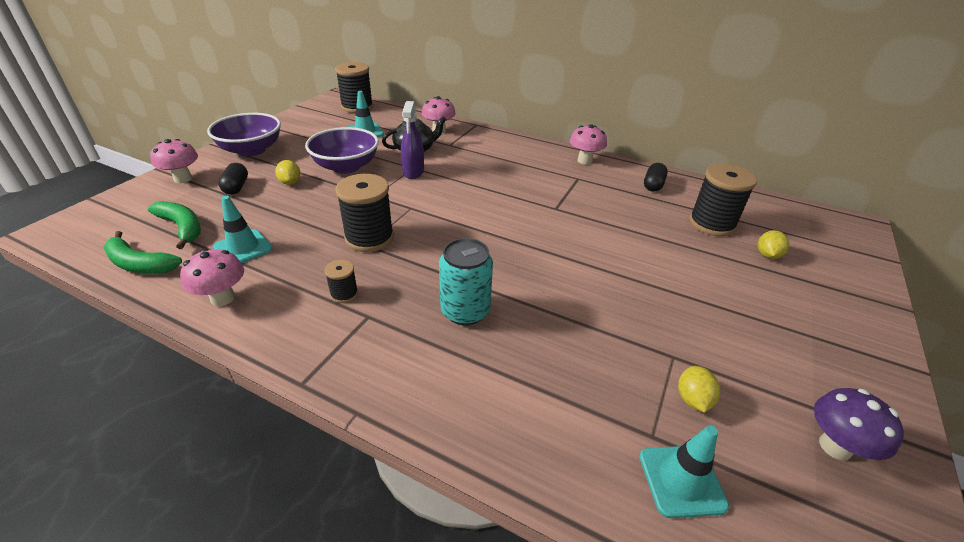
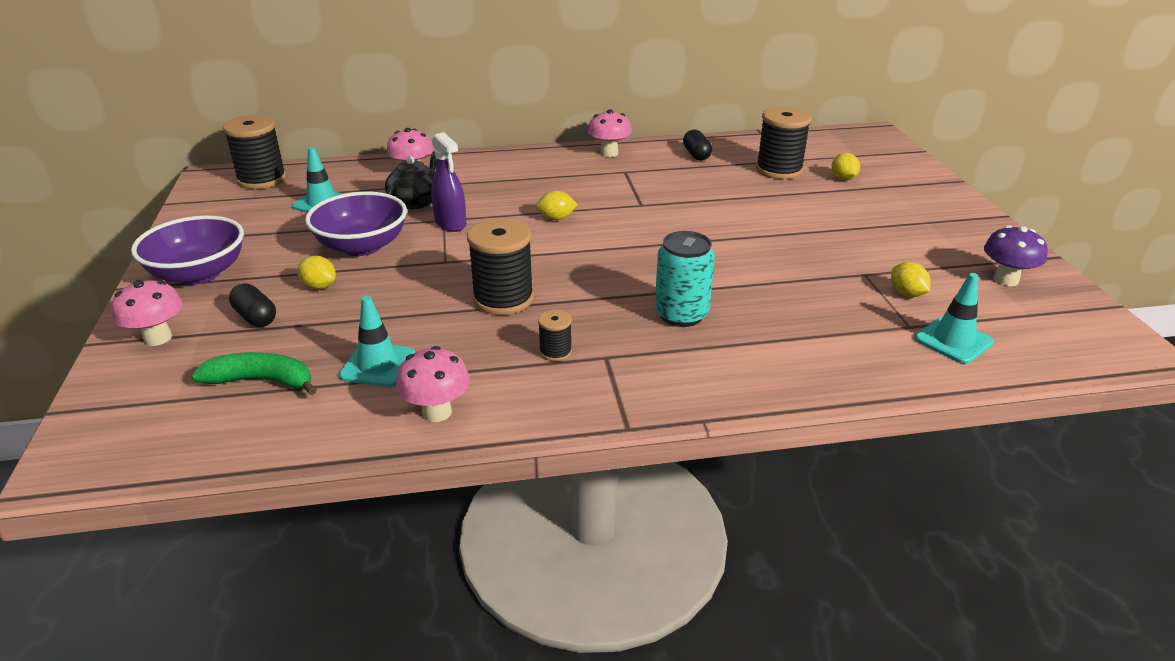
camera: 35 degrees left, 5 degrees down
(139, 264) = (275, 433): green banana -> none
(482, 194) = (556, 218): none -> yellow lemon

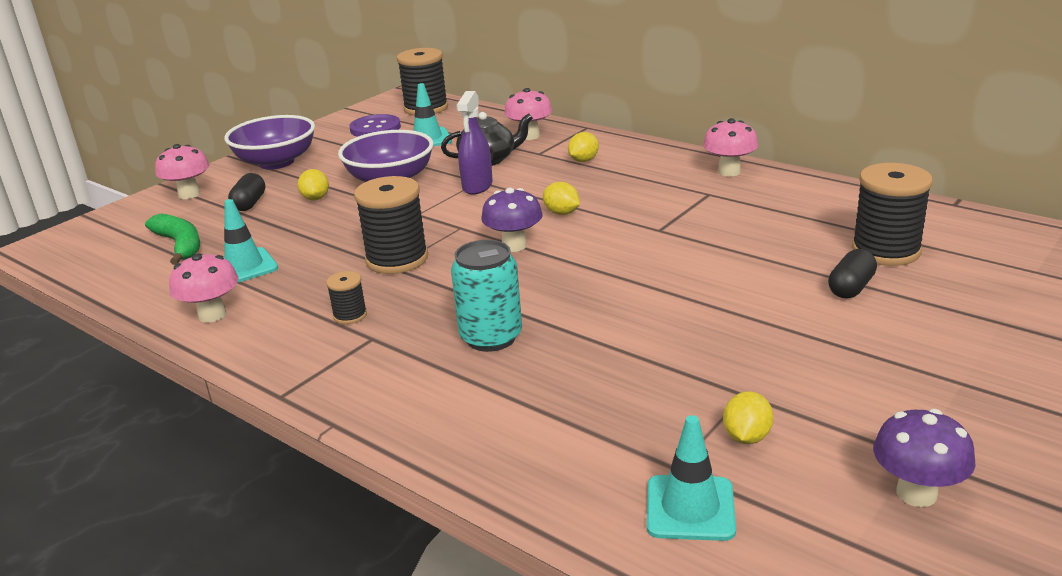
camera: 50 degrees right, 5 degrees down
(245, 211) = (375, 128): none -> purple button
(570, 252) = (514, 246): none -> purple mushroom
(696, 155) = (820, 202): black capsule -> black capsule (851, 288)
(843, 178) = (952, 290): yellow lemon -> yellow lemon (583, 160)

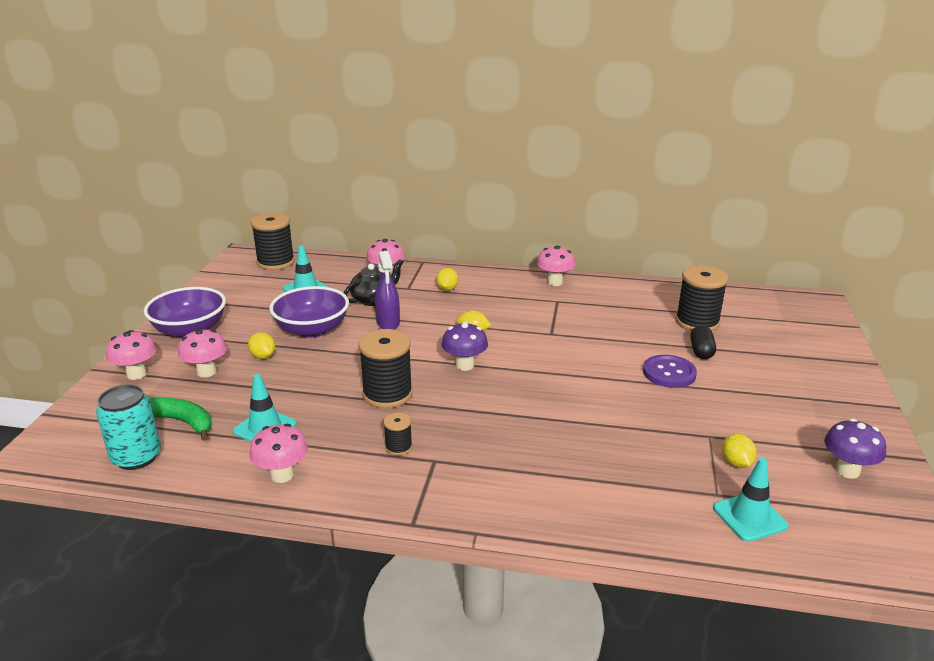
camera: 30 degrees left, 0 degrees up
(249, 203) = (206, 372): black capsule -> pink mushroom
(375, 128) = (249, 286): purple button -> purple button (669, 373)
(491, 337) = (519, 438): turquoise can -> turquoise can (136, 457)

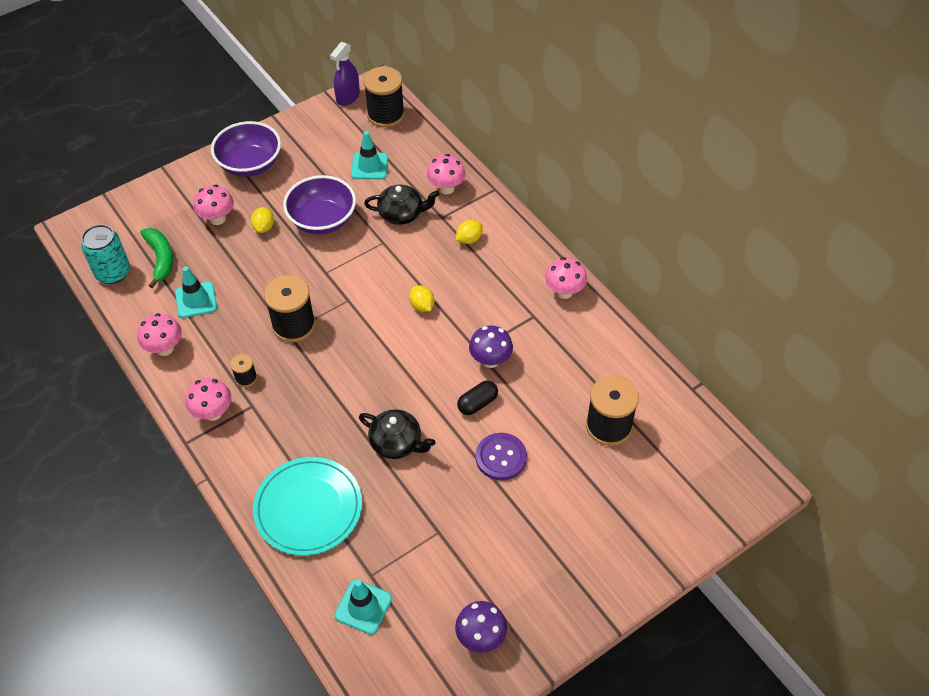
camera: 45 degrees right, 25 degrees up
(137, 374) = (179, 191): pink mushroom -> pink mushroom (213, 413)
(388, 323) = (379, 249): purple spray bottle -> purple spray bottle (348, 97)
(464, 365) = (374, 335): purple mushroom -> purple mushroom (490, 360)
(589, 409) = (397, 443): none -> black teapot
(596, 489) = (308, 508): none -> turquoise plate
(701, 351) = (560, 457): black capsule -> black capsule (477, 403)
(736, 463) = (420, 566): yellow lemon -> none

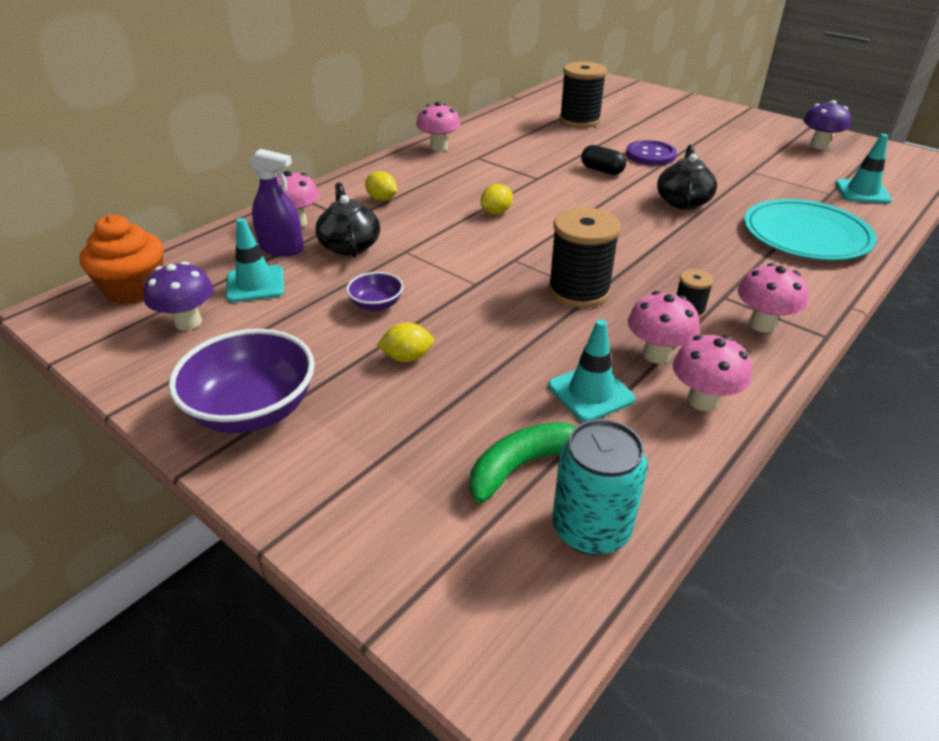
camera: 105 degrees left, 15 degrees down
(217, 219) = (402, 416): pink mushroom -> pink mushroom (656, 354)
(322, 220) = (376, 305): purple bowl -> purple bowl, size x0.50
(348, 97) = (78, 333): purple spray bottle -> purple spray bottle (282, 249)
(385, 115) = (134, 289): black spool -> orange cupcake
(490, 360) = (546, 170): purple mushroom -> purple mushroom (188, 322)

